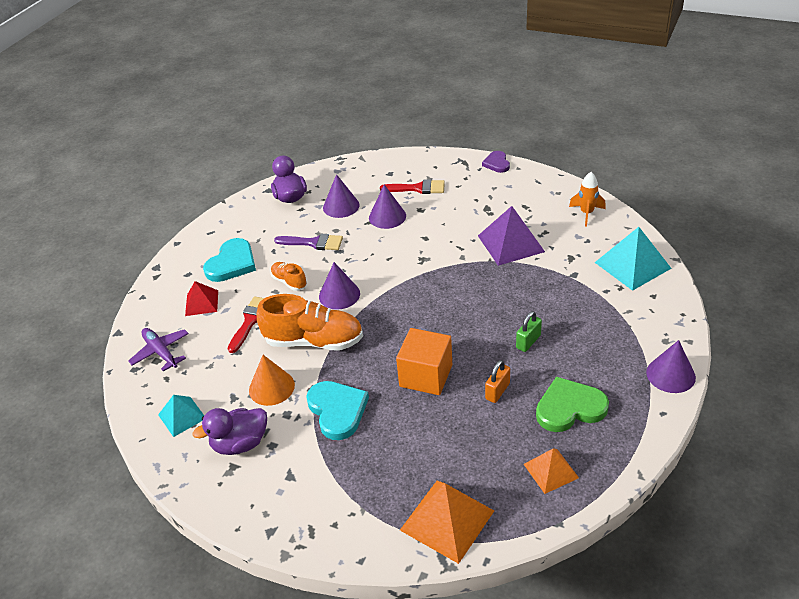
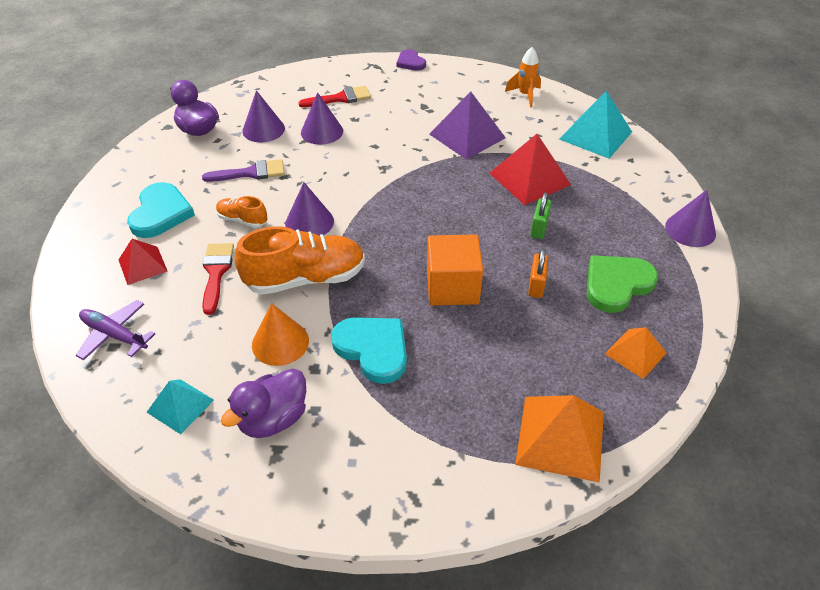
camera: 25 degrees left, 5 degrees up
(545, 295) = (529, 179): none -> red pyramid

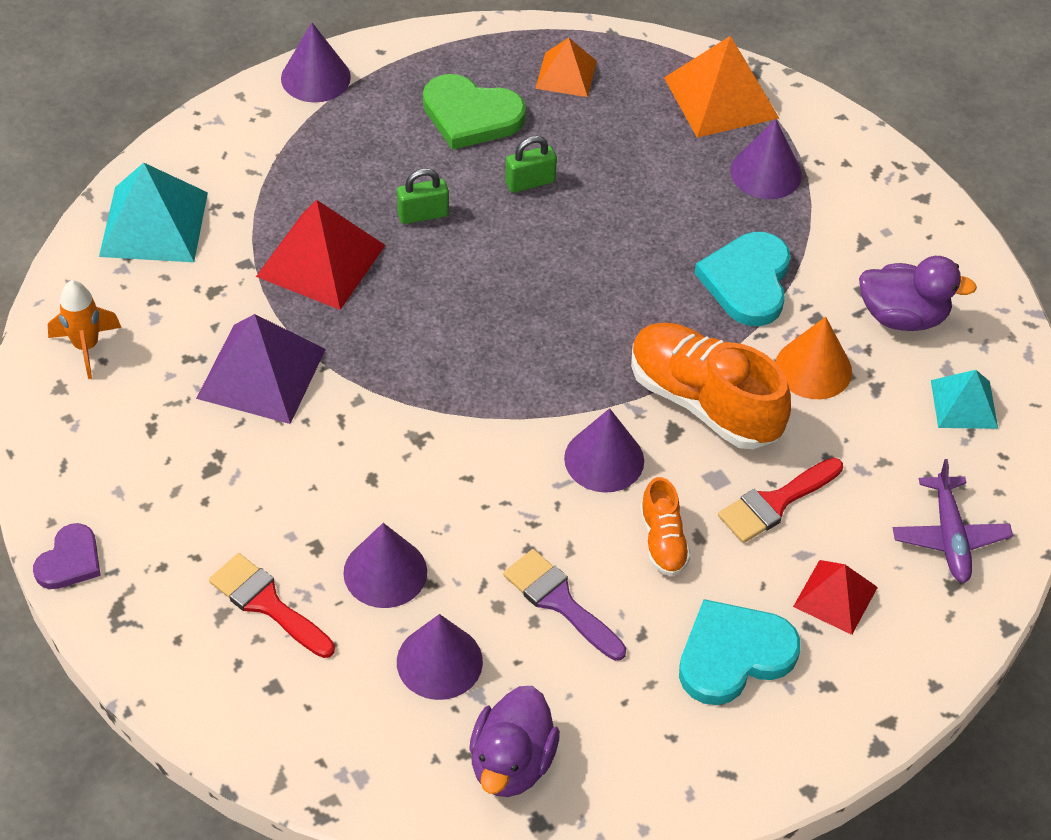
camera: 125 degrees left, 5 degrees up
(452, 287) = (596, 255): orange cube -> none
(462, 419) = (766, 173): none -> purple cone
(536, 285) = (530, 182): orange padlock -> green padlock

